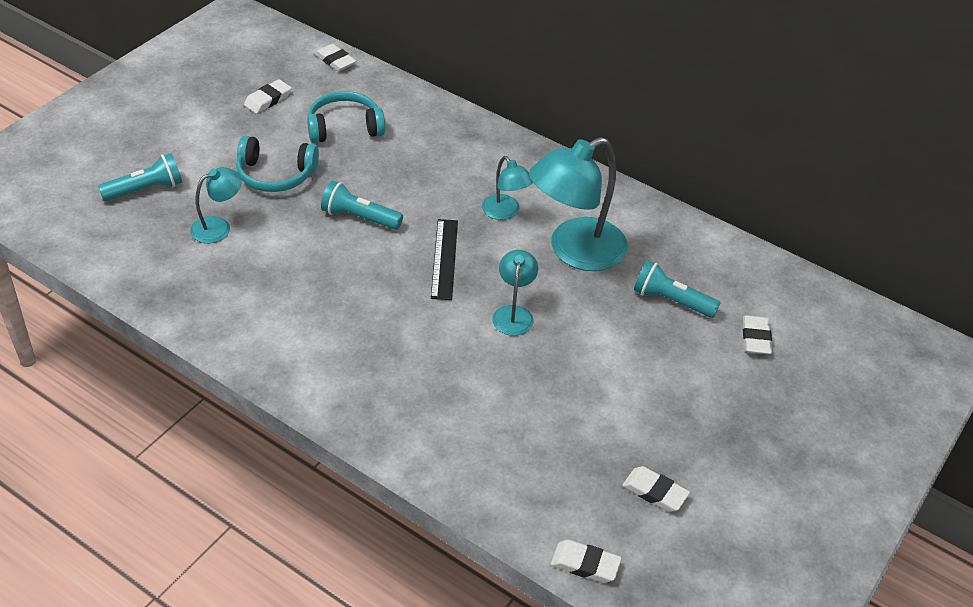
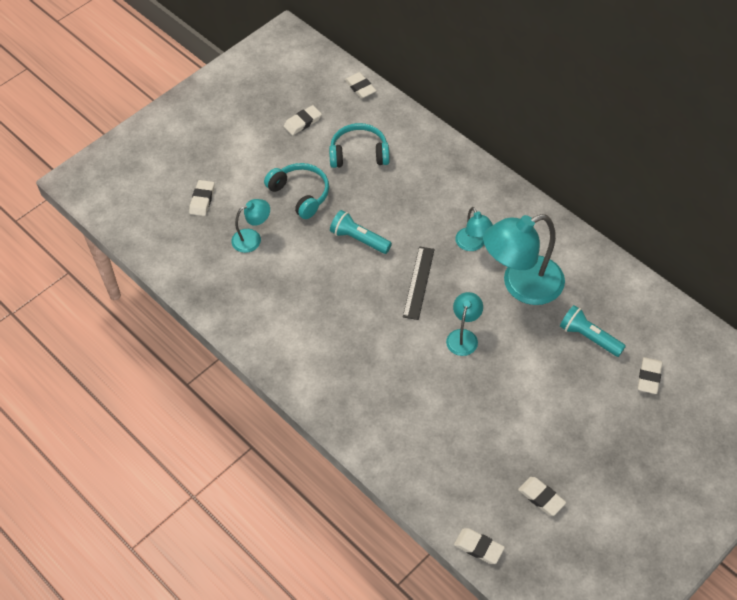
camera: 15 degrees right, 10 degrees up
(146, 189) = (202, 200): turquoise flashlight -> white eraser
(275, 175) = (300, 194): turquoise headphones -> turquoise headphones turned 150 degrees counterclockwise

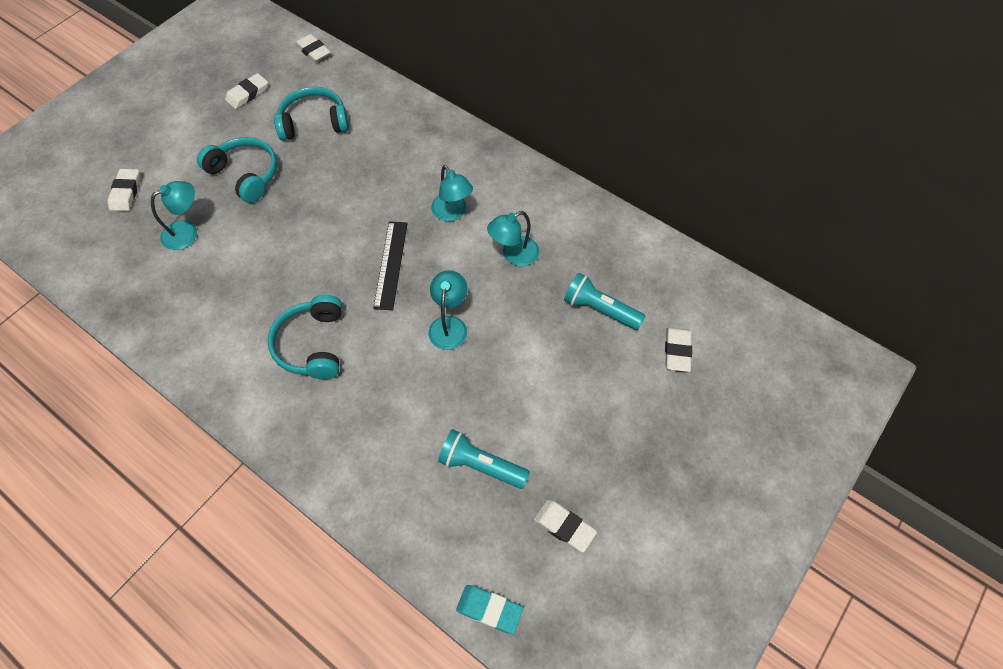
camera: 10 degrees left, 5 degrees up
(352, 340) = (312, 344): none -> turquoise headphones
(359, 239) = (317, 220): turquoise flashlight -> turquoise flashlight (480, 466)
(478, 547) = (489, 609): white eraser -> turquoise eraser
(521, 285) = (513, 255): turquoise lamp -> turquoise lamp, size x0.50

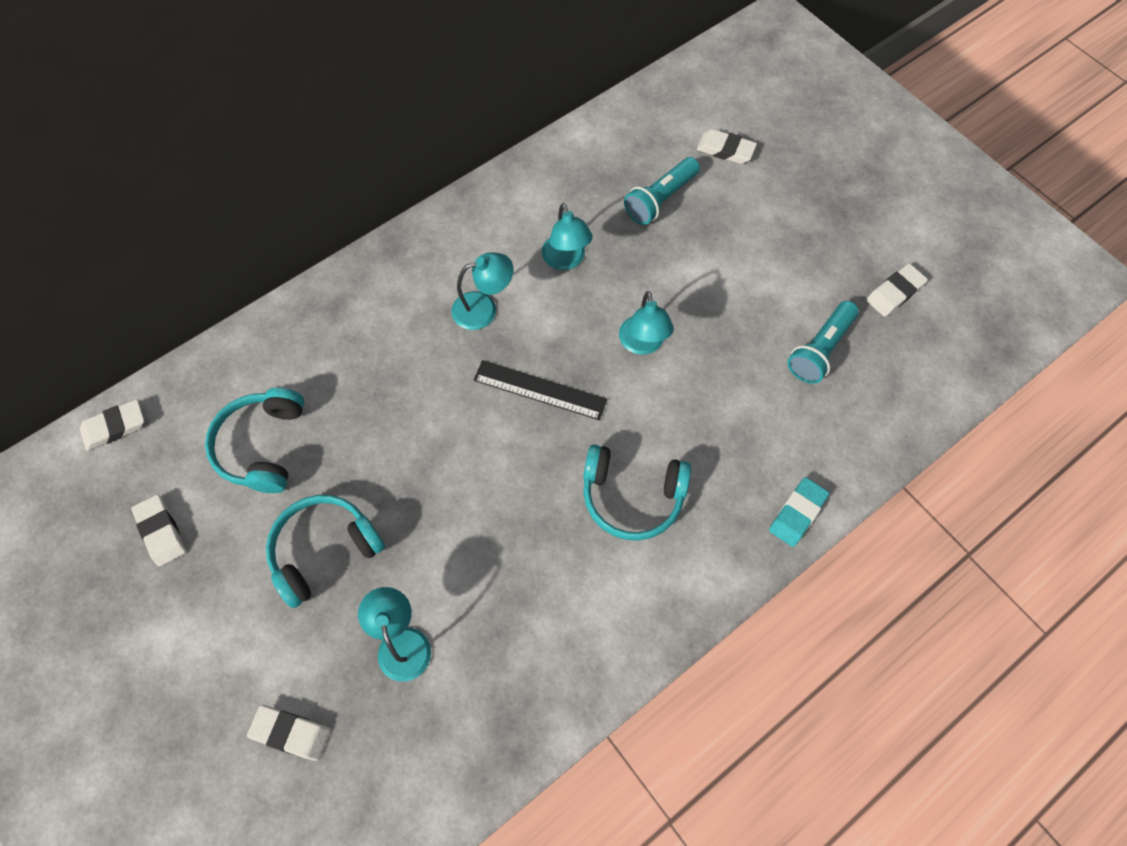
camera: 75 degrees left, 5 degrees up
(449, 325) = (642, 344): turquoise lamp -> turquoise lamp turned 120 degrees counterclockwise
(489, 609) = (968, 374): turquoise eraser -> turquoise eraser (797, 513)

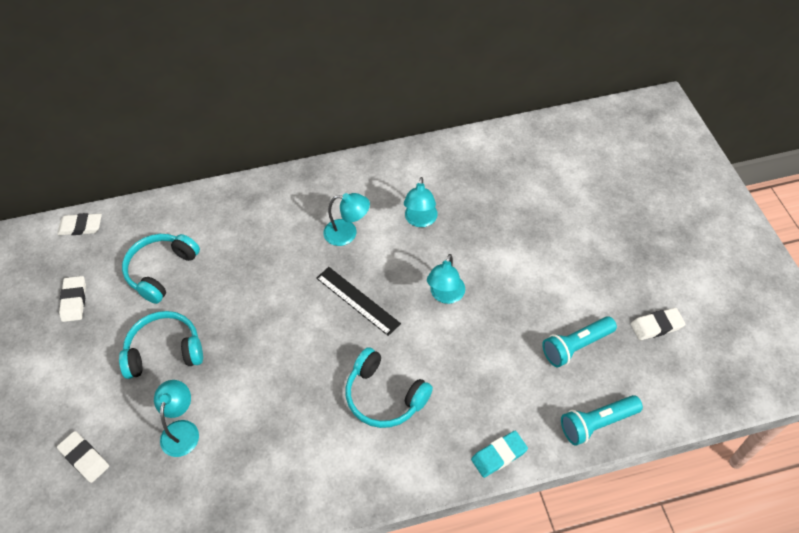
camera: 25 degrees right, 10 degrees down
(660, 200) = (509, 201): turquoise flashlight -> turquoise flashlight (597, 423)
(725, 150) = (575, 182): white eraser -> none

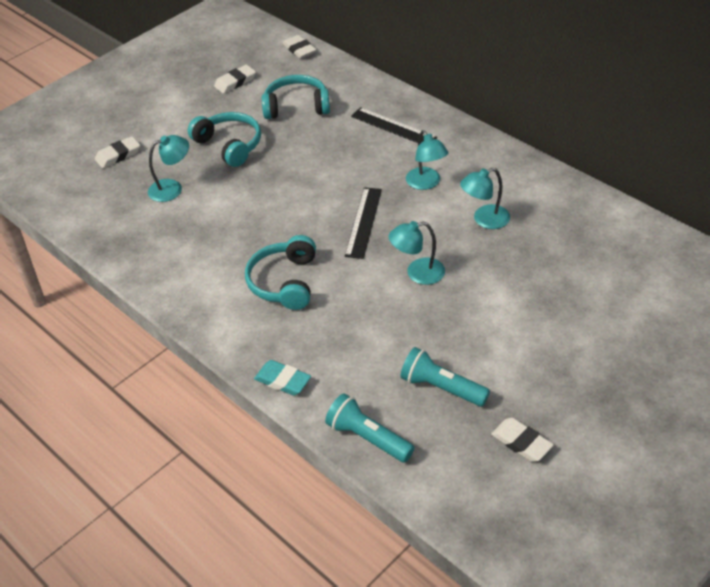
camera: 60 degrees right, 10 degrees down
(84, 458) = (118, 155): white eraser -> white eraser turned 45 degrees clockwise
(257, 217) = (393, 127): none -> black ruler

